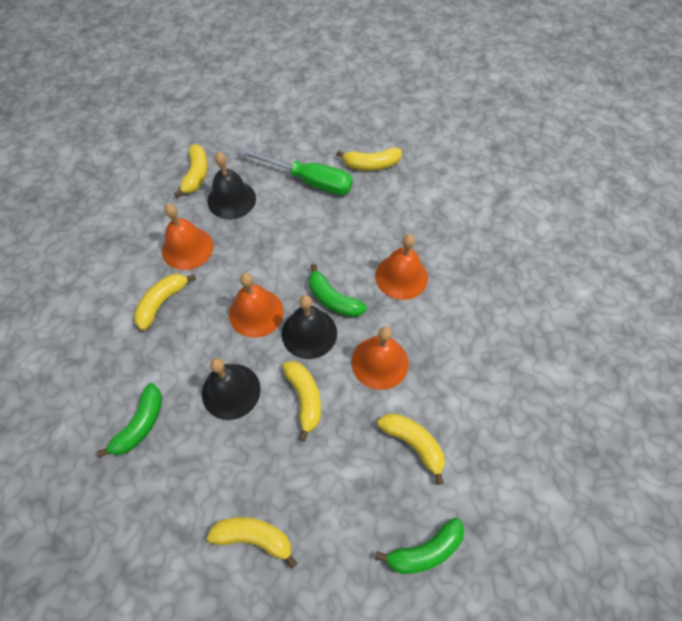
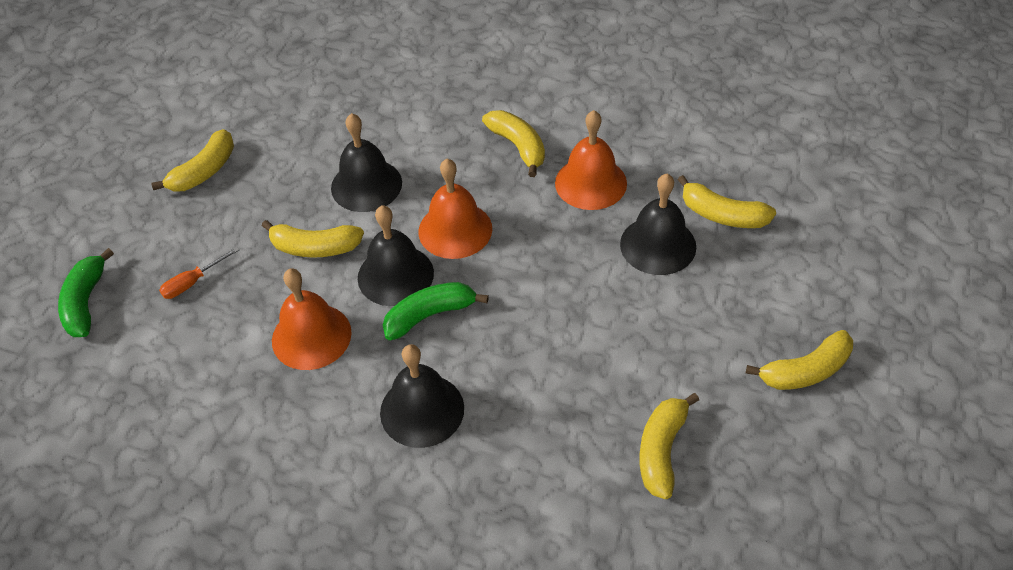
camera: 115 degrees right, 10 degrees down
(140, 424) = (375, 108): green banana -> none
(309, 181) = (658, 349): green screwdriver -> none
(371, 472) = (193, 282): none -> orange screwdriver
(401, 276) = (422, 410): orange bell -> black bell
(413, 444) = (193, 334): yellow banana -> yellow banana (805, 371)

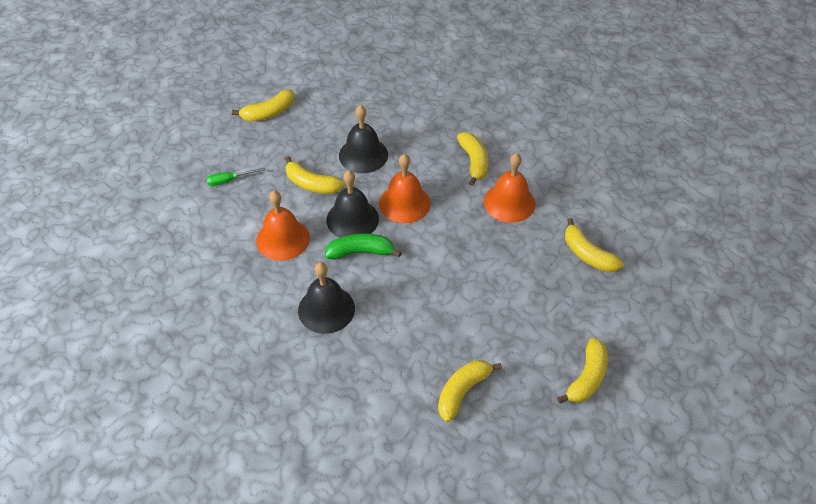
camera: 20 degrees right, 0 degrees up
(86, 302) = (163, 171): green banana -> none
(193, 282) = (229, 180): orange screwdriver -> green screwdriver
(658, 245) = (532, 259): black bell -> none
(805, 371) = (587, 378): yellow banana -> yellow banana turned 60 degrees counterclockwise

